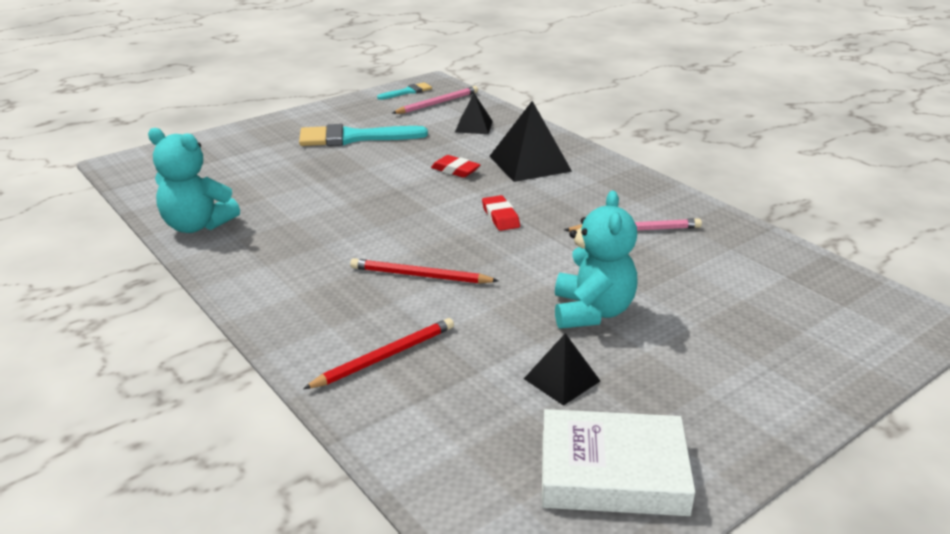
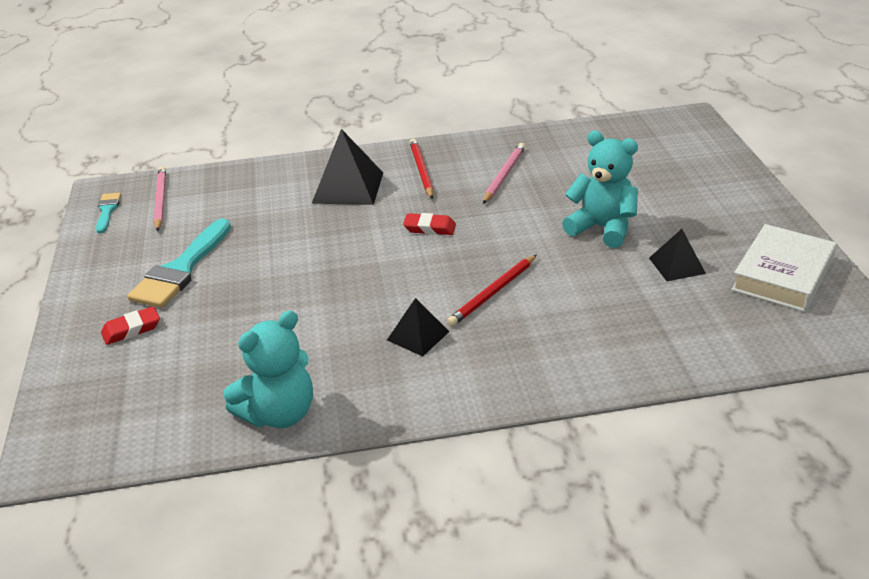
camera: 60 degrees left, 5 degrees up
(384, 357) = (601, 339): red pencil -> red pencil (421, 170)
(455, 170) = (320, 228): red eraser -> red eraser (131, 329)
(474, 126) = (240, 194): black pyramid -> black pyramid (418, 335)

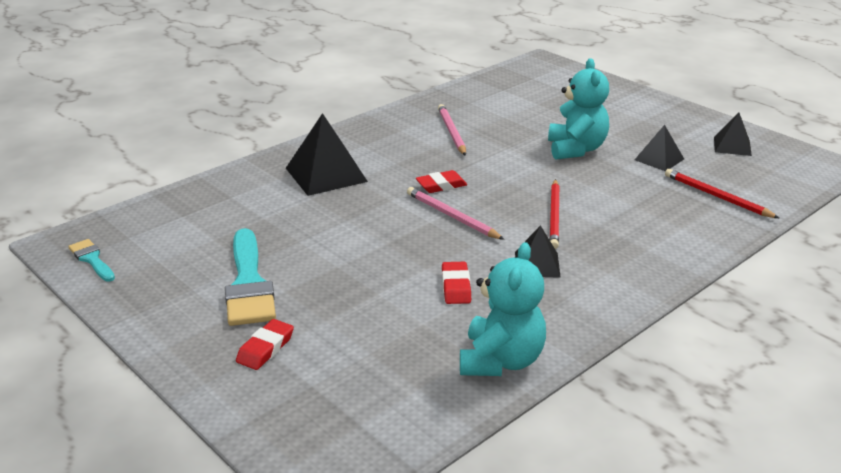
camera: 35 degrees left, 5 degrees down
(160, 200) = (143, 234): pink pencil -> pink pencil (452, 216)
(325, 331) = (456, 287): none -> red eraser
(421, 170) = (376, 145): red pencil -> red pencil (717, 196)
(602, 228) = (576, 149): turquoise teddy bear -> turquoise teddy bear turned 90 degrees clockwise
(782, 275) = (732, 146): white book -> black pyramid

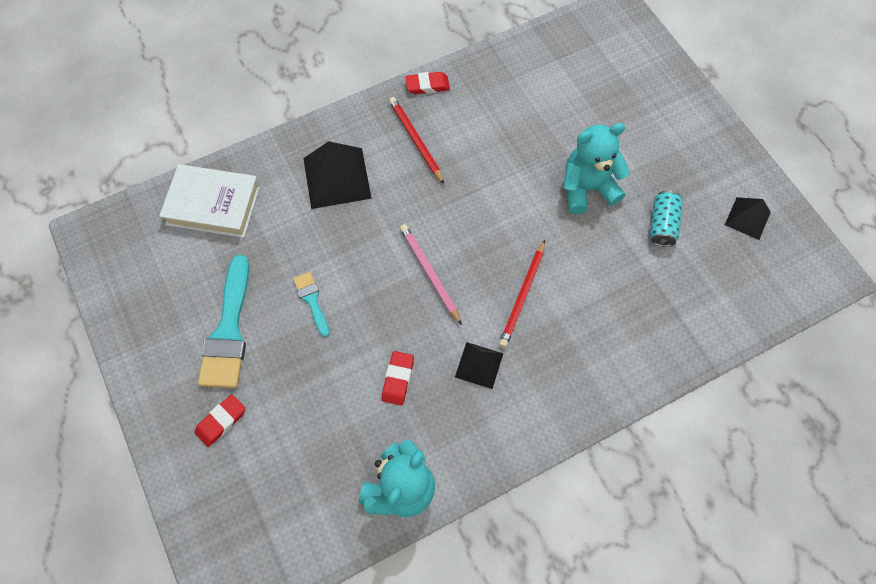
camera: 15 degrees right, 35 degrees up
(92, 259) = (110, 263): turquoise brush -> turquoise brush (312, 300)
(199, 207) = (213, 205): none -> white book
(441, 185) = (436, 221): red eraser -> red eraser (427, 85)
(451, 132) = (477, 130): pink pencil -> none
(576, 149) = (587, 188): turquoise teddy bear -> turquoise teddy bear turned 120 degrees counterclockwise
(659, 159) = (662, 224): black pyramid -> turquoise can
(717, 196) = (690, 301): red pencil -> red pencil (415, 140)

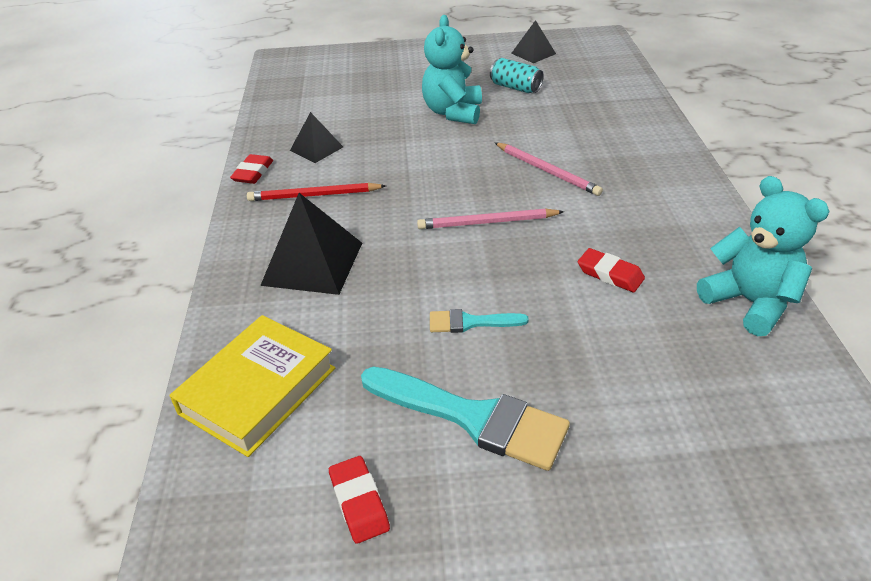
camera: 65 degrees left, 25 degrees down
(213, 205) = (258, 391): white book -> yellow book
(221, 421) = (615, 458): red eraser -> red eraser (359, 502)
(479, 365) = (614, 214): black pyramid -> black pyramid (316, 148)
(522, 295) = (547, 171): red pencil -> pink pencil

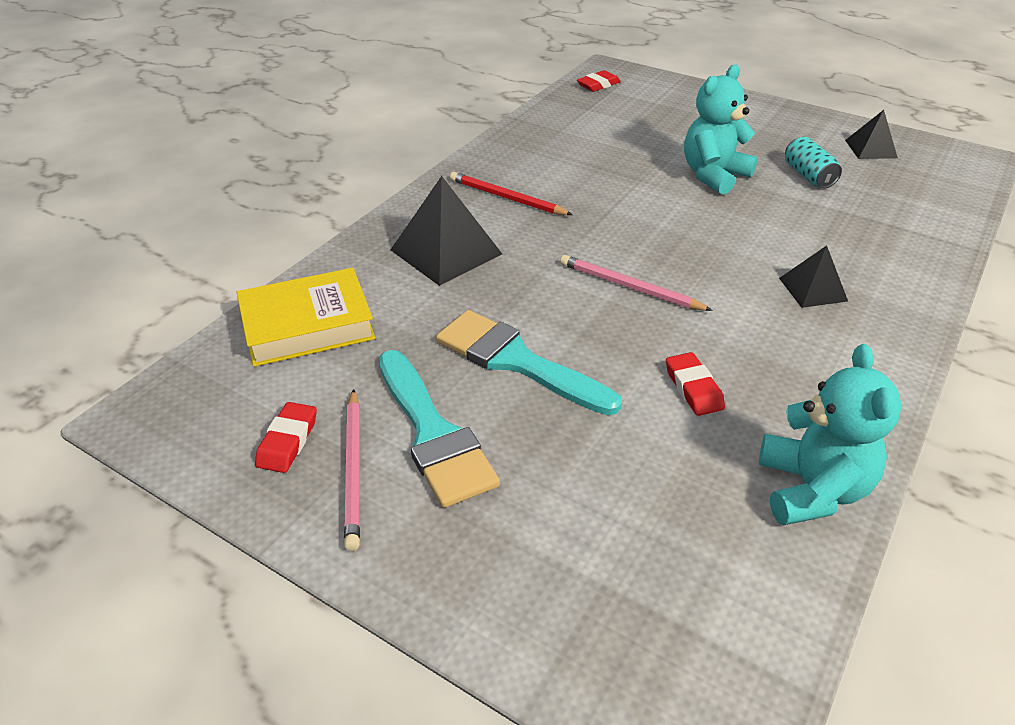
camera: 35 degrees right, 0 degrees up
(253, 173) = (479, 159): red eraser -> red eraser (598, 85)
(316, 148) = (551, 159): black pyramid -> black pyramid (812, 289)
(471, 322) = (517, 361): turquoise brush -> turquoise brush, size x1.95
(547, 171) = (745, 267): pink pencil -> pink pencil (354, 469)

